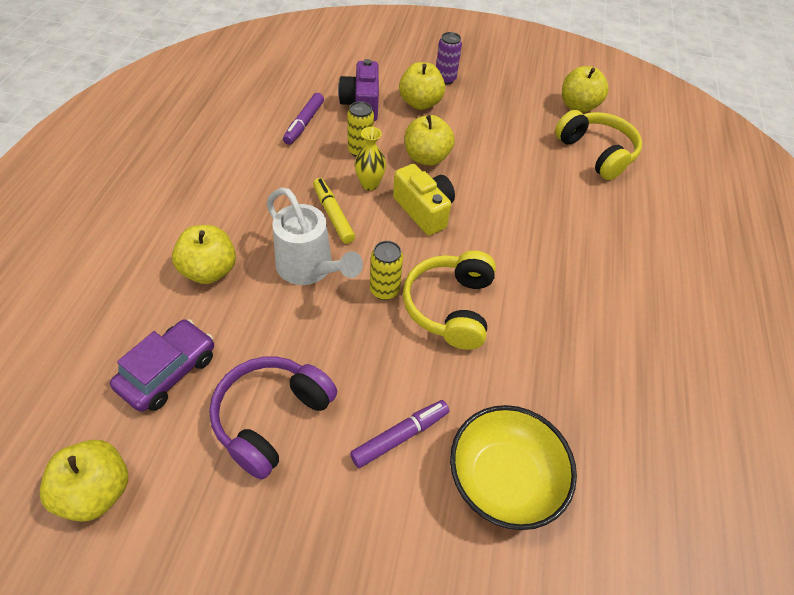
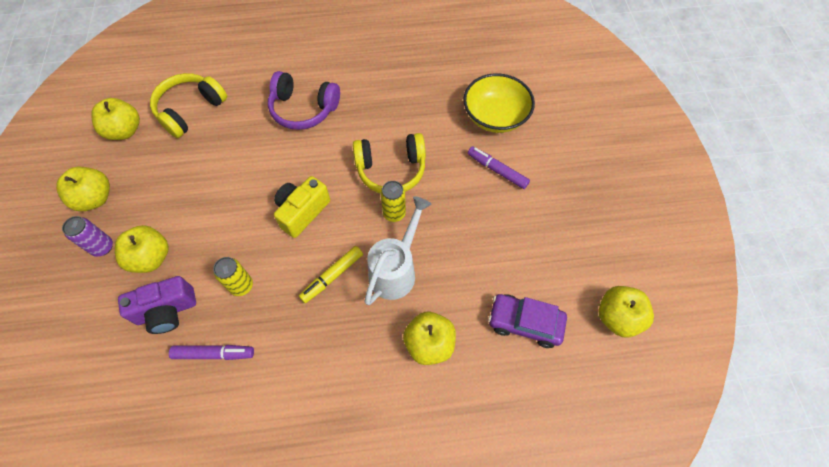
camera: 105 degrees left, 10 degrees up
(271, 418) = (522, 242): purple headphones -> purple headphones (303, 109)
(369, 184) = (285, 262): yellow vase -> none
(426, 157) = (234, 229): yellow apple -> yellow apple (95, 198)

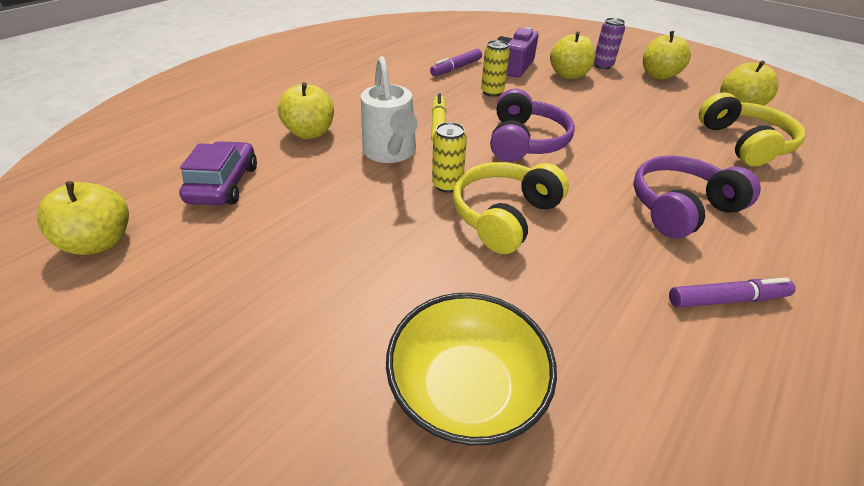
camera: 135 degrees right, 20 degrees down
(302, 212) = (525, 141): yellow camera -> purple headphones
(497, 170) = (379, 301): purple marker -> purple marker (726, 299)
(525, 323) = (224, 184): purple car -> purple car turned 60 degrees counterclockwise

